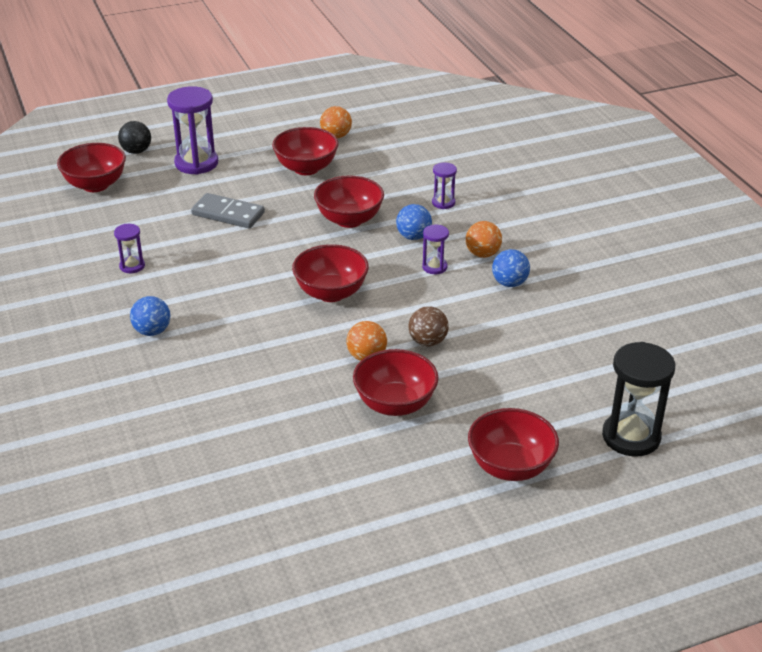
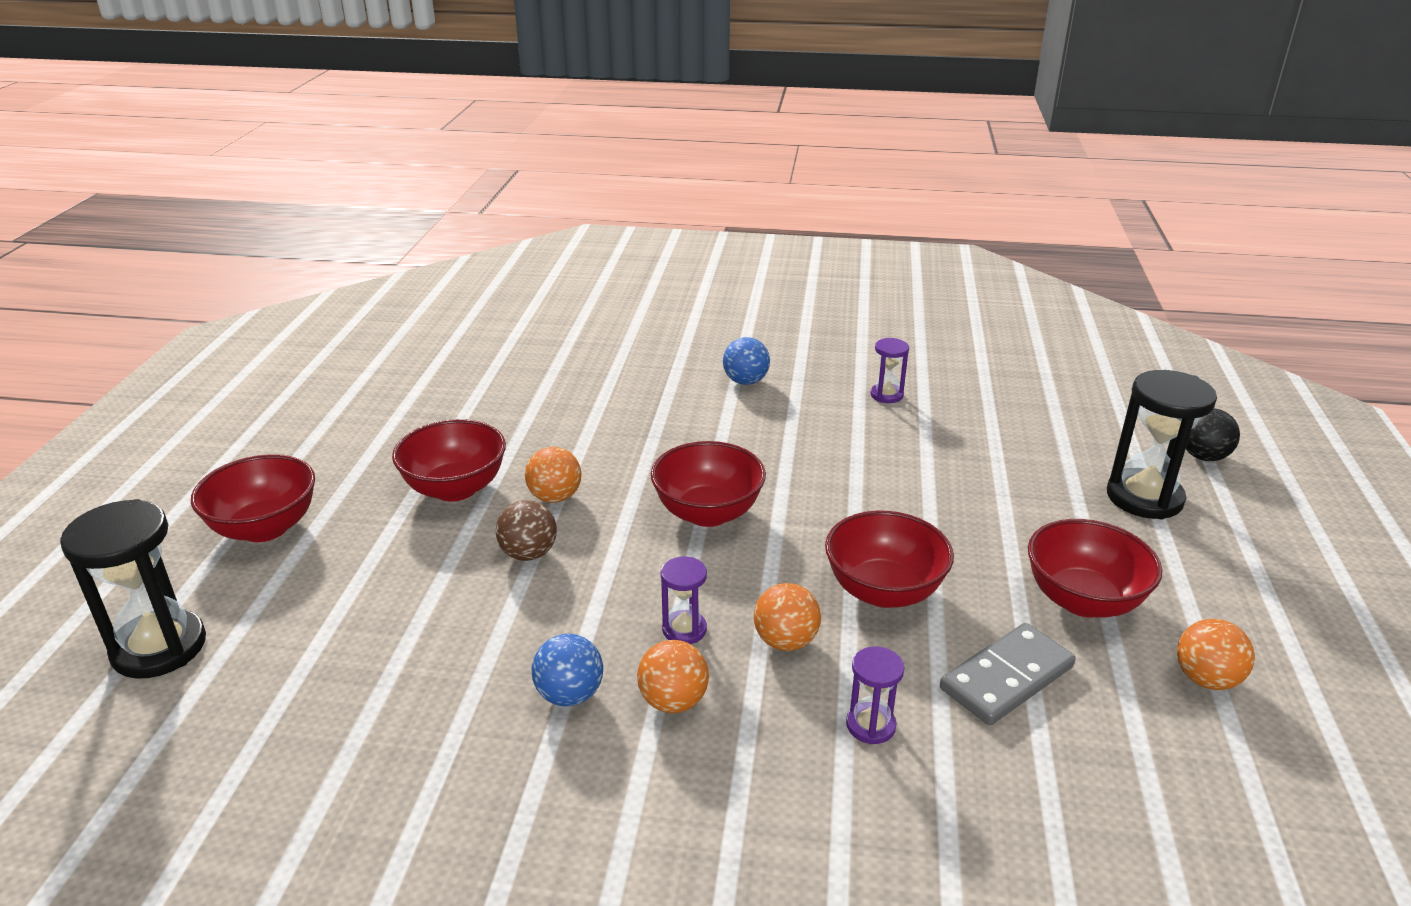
camera: 120 degrees right, 5 degrees down
(95, 185) = (1108, 408): red bowl -> none
(196, 163) = (1144, 497): purple hourglass -> black hourglass
(228, 214) = (971, 487): grey domino -> grey domino (1007, 678)
(413, 237) = (785, 641): blue ball -> orange ball

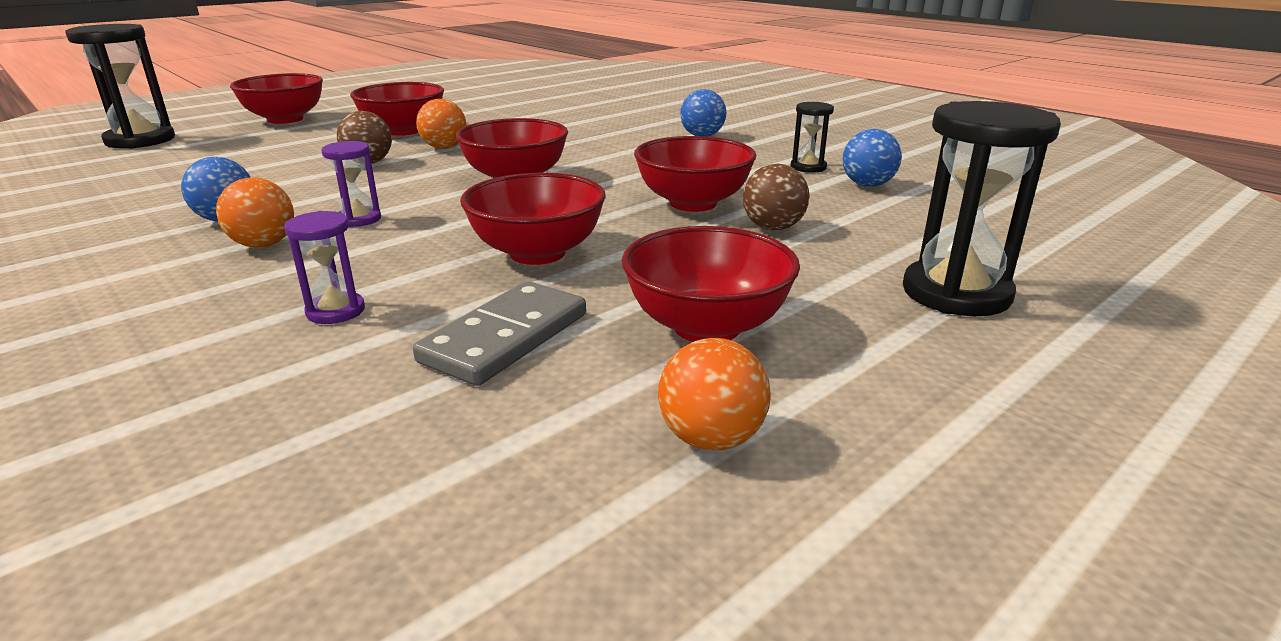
camera: 40 degrees right, 5 degrees down
(785, 641) = (401, 248): orange ball -> none
(884, 479) = (693, 203): none -> red bowl
(886, 395) = (808, 167): purple hourglass -> black hourglass
(953, 402) = (867, 185): none -> blue ball
(973, 482) = (773, 228): none -> brown ball
(1007, 678) = (505, 338): grey domino -> grey domino turned 60 degrees counterclockwise
(1203, 456) = (1117, 293): black ball -> none

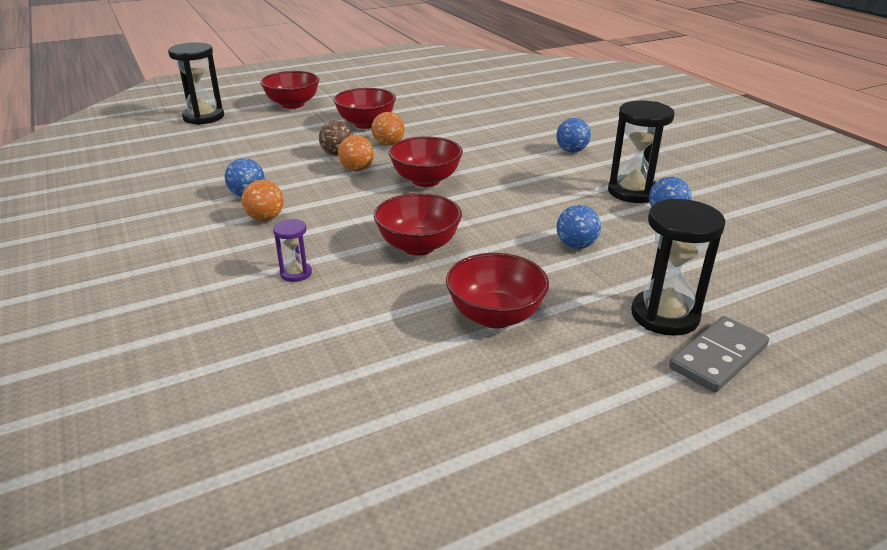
camera: 15 degrees right, 5 degrees up
(359, 219) = (321, 204): purple hourglass -> none
(505, 338) = (380, 306): grey domino -> grey domino (718, 357)
(693, 203) = (533, 216): red bowl -> none
(711, 438) = (464, 386): orange ball -> orange ball (357, 169)
(773, 228) = (576, 245): brown ball -> blue ball
(808, 167) = (633, 192): black hourglass -> black hourglass, size x1.94

